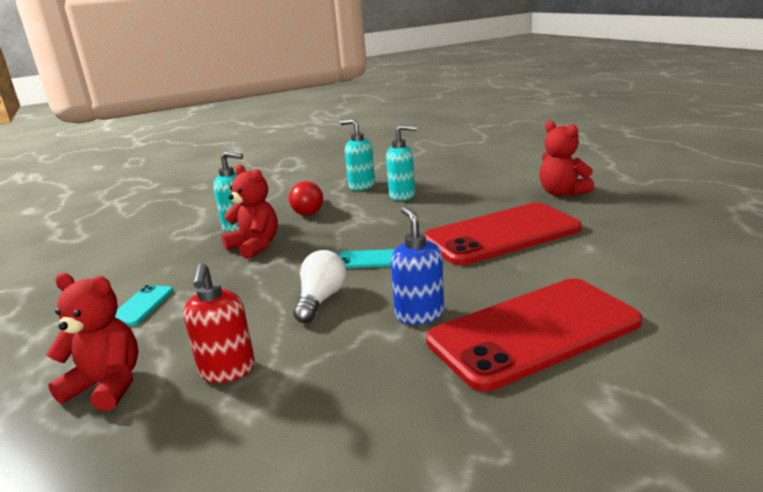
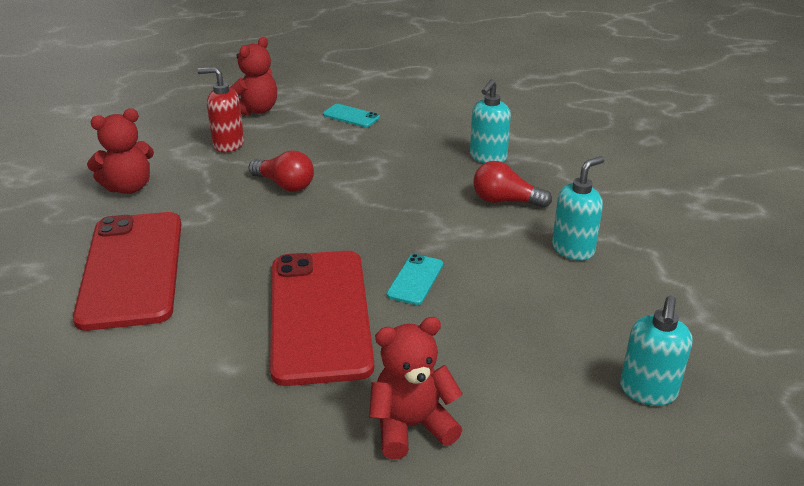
camera: 105 degrees right, 10 degrees up
(255, 246) = (424, 163): red teddy bear -> red teddy bear (128, 187)
(321, 300) = (285, 185): white light bulb -> red light bulb
(368, 260) = (337, 217): turquoise phone -> turquoise phone (415, 279)
(402, 195) = (509, 274): turquoise soap dispenser -> turquoise soap dispenser (648, 391)
(419, 314) = (214, 224): blue soap dispenser -> none

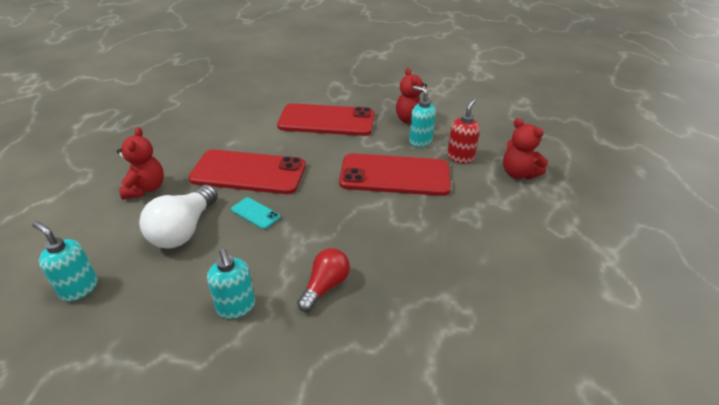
camera: 105 degrees right, 5 degrees up
(285, 185) = (395, 175): red light bulb -> red phone
(351, 116) = (503, 223): turquoise phone -> none
(484, 335) = (184, 230): none -> white light bulb
(488, 157) = (404, 297): turquoise soap dispenser -> turquoise soap dispenser (420, 141)

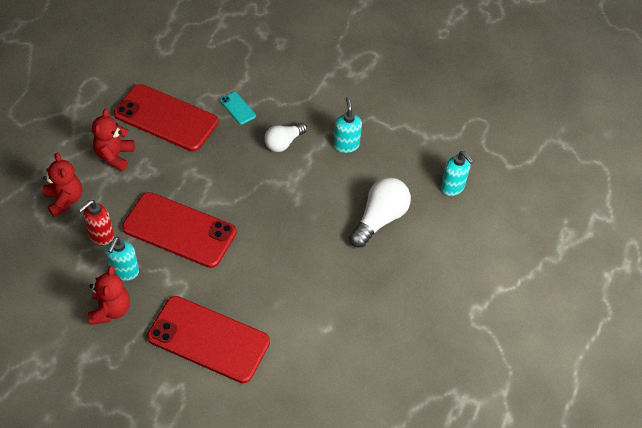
camera: 165 degrees left, 15 degrees up
(145, 189) = (414, 278): red teddy bear -> red teddy bear (114, 156)
(248, 172) = (316, 274): red phone -> red phone (166, 118)
(255, 213) = (319, 220): turquoise phone -> turquoise phone (237, 108)
(325, 286) = (284, 143): red light bulb -> white light bulb
(420, 141) = (124, 271): turquoise soap dispenser -> turquoise soap dispenser turned 45 degrees clockwise

